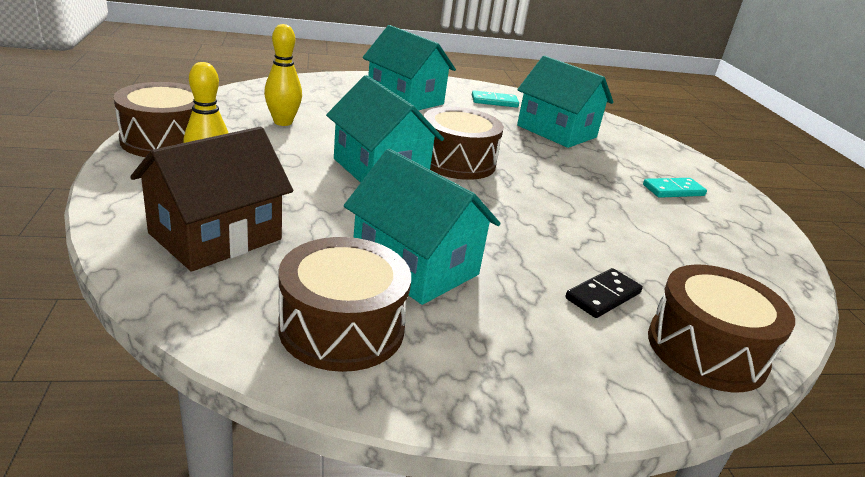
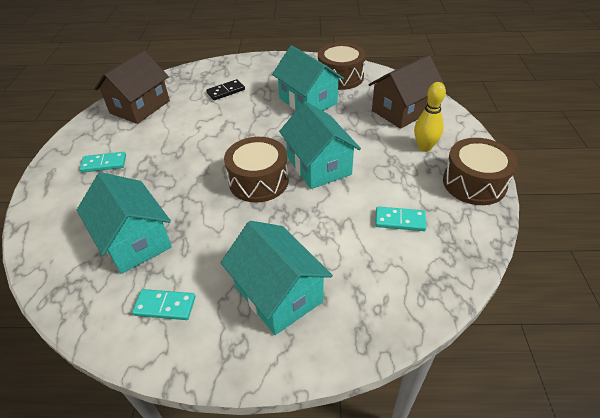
camera: 165 degrees left, 15 degrees up
(283, 122) = (400, 220): yellow bowling pin -> turquoise domino
(706, 350) = (200, 74): brown drum -> none
(734, 268) = (140, 107): none -> brown house

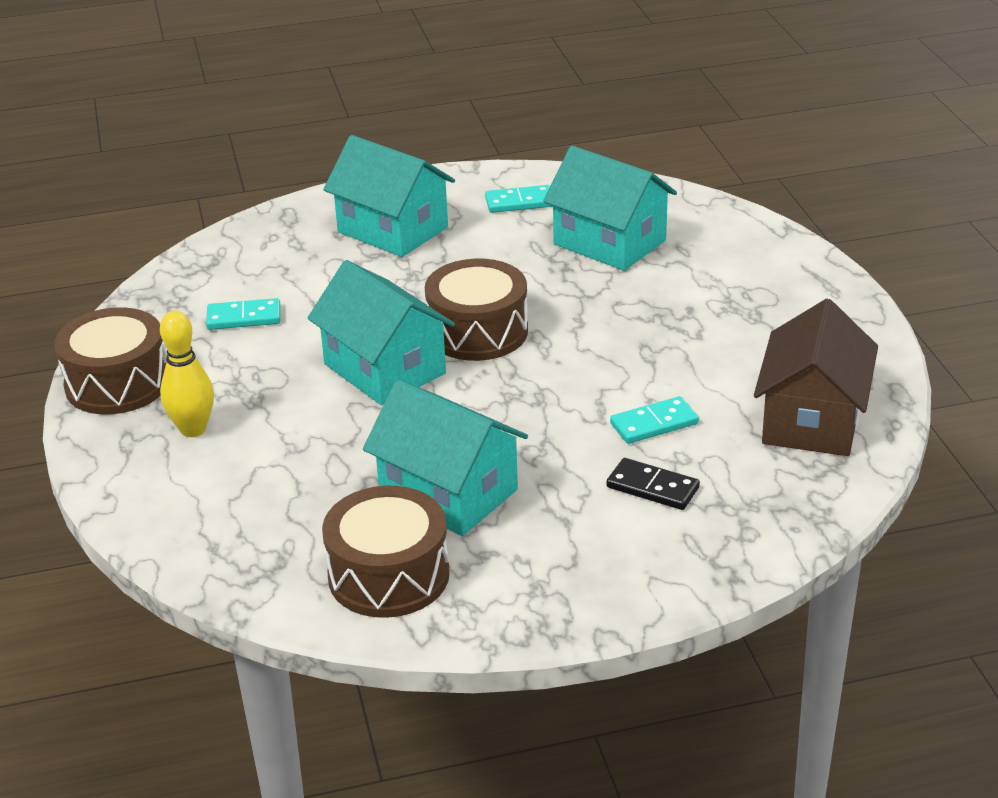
camera: 165 degrees right, 10 degrees down
(104, 164) = (760, 314): turquoise domino -> turquoise domino (654, 423)
(226, 91) = (652, 487): black domino -> black domino turned 75 degrees clockwise
(402, 110) = (231, 502): brown house -> none

